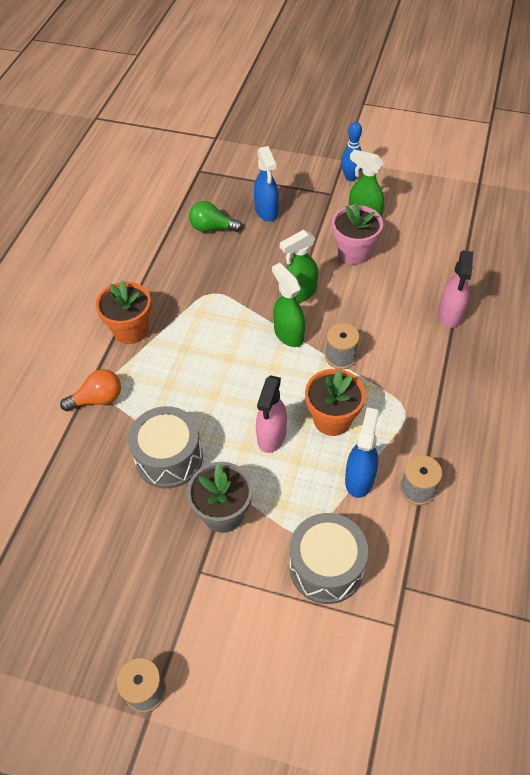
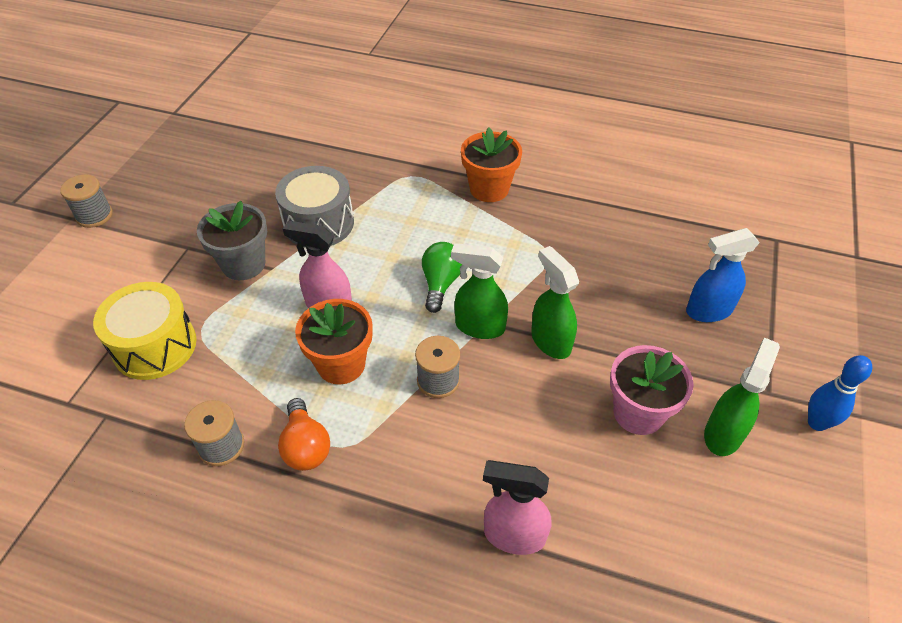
camera: 90 degrees right, 5 degrees down
(98, 399) = (399, 171): orange light bulb -> orange light bulb (305, 446)
(212, 228) = (663, 253): green light bulb -> green light bulb (440, 284)
(288, 334) = (479, 326): green spray bottle -> green spray bottle turned 135 degrees counterclockwise
(326, 567) = (155, 346): grey drum -> yellow drum
(359, 478) = (252, 385): blue spray bottle -> none

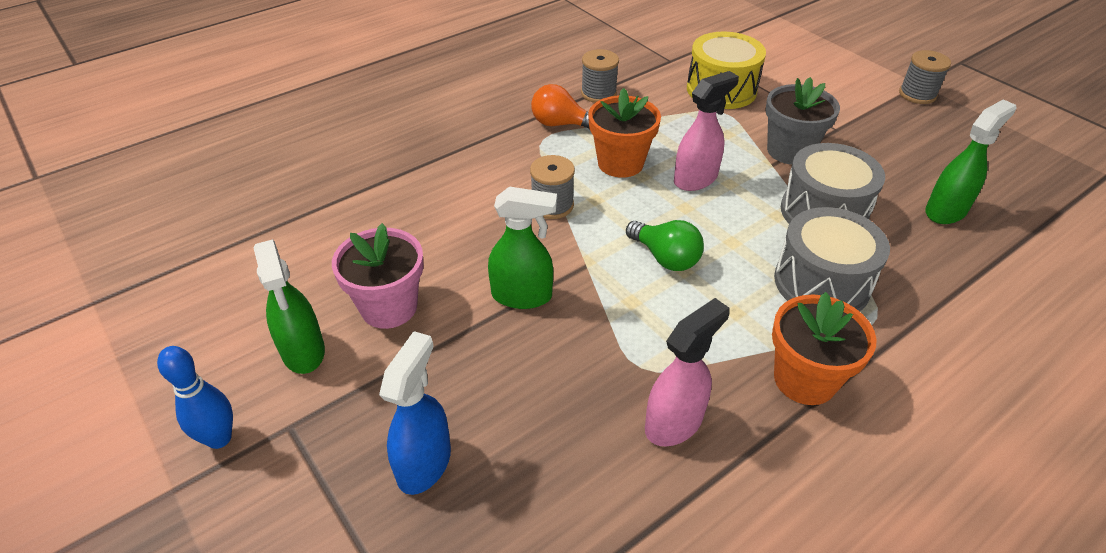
camera: 125 degrees right, 5 degrees down
(399, 204) = (821, 283): none -> grey drum
(479, 326) = (586, 257): green spray bottle -> green spray bottle (946, 211)
(513, 535) = (389, 182): pink spray bottle -> pink spray bottle (674, 422)

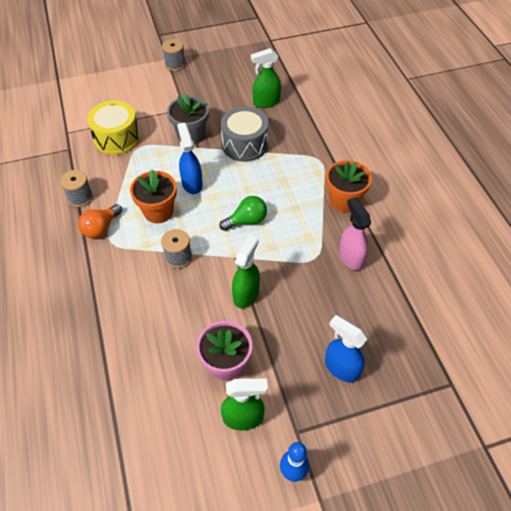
camera: 70 degrees left, 10 degrees up
(696, 179) = (192, 183): pink spray bottle -> blue spray bottle
(821, 283) = (291, 168): grey drum -> none
(946, 211) = (266, 102): green spray bottle -> green spray bottle turned 90 degrees counterclockwise

